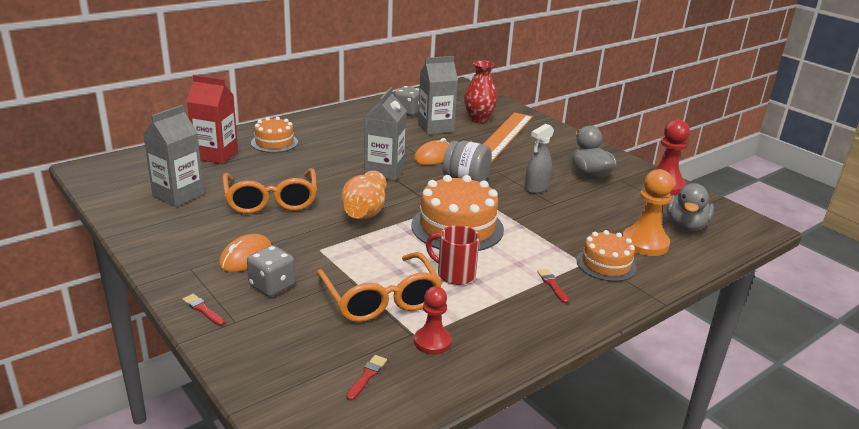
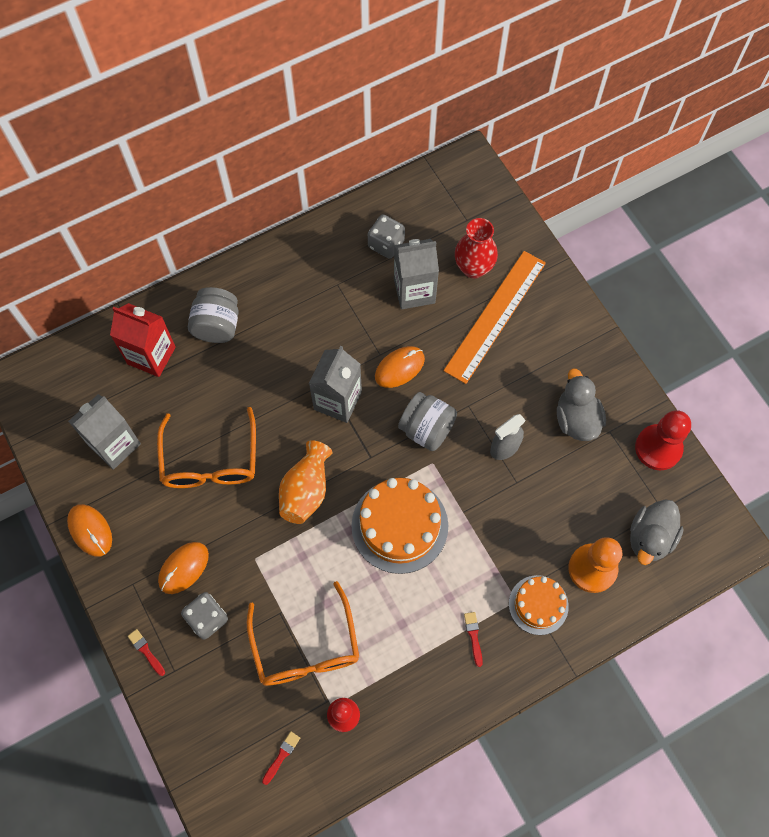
camera: 10 degrees right, 40 degrees up
(148, 239) = (90, 530): none -> orange mouse
(274, 142) = (217, 325): orange cake -> grey jar
(454, 274) = (381, 612): red mug -> none

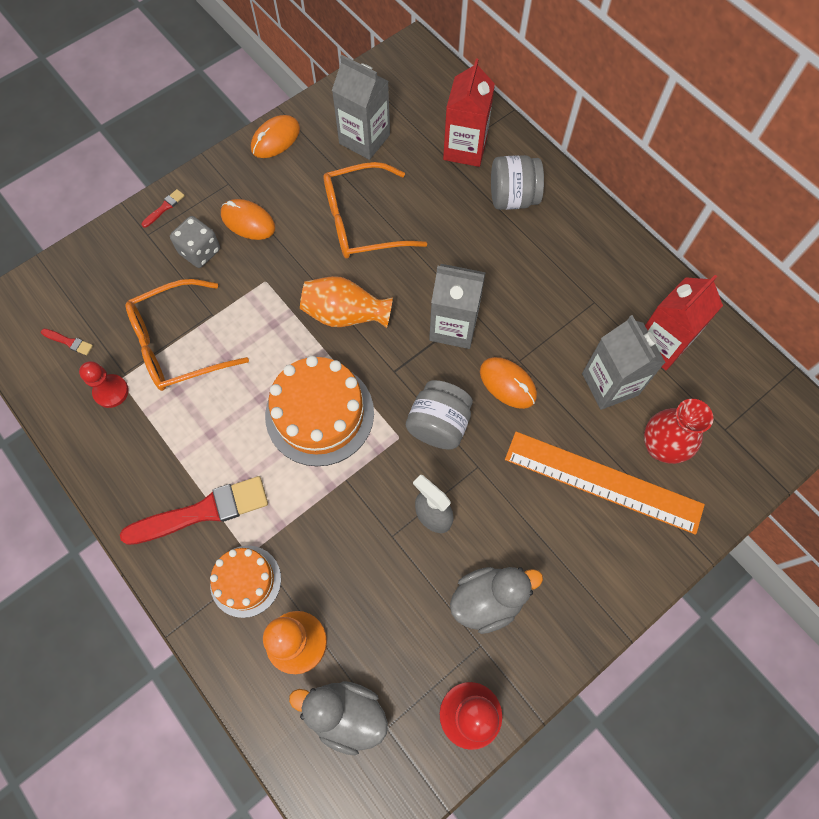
camera: 80 degrees right, 0 degrees up
(386, 244) = (661, 344): grey dice -> red carton
(473, 636) = (202, 512): red brush -> red brush, size x2.38

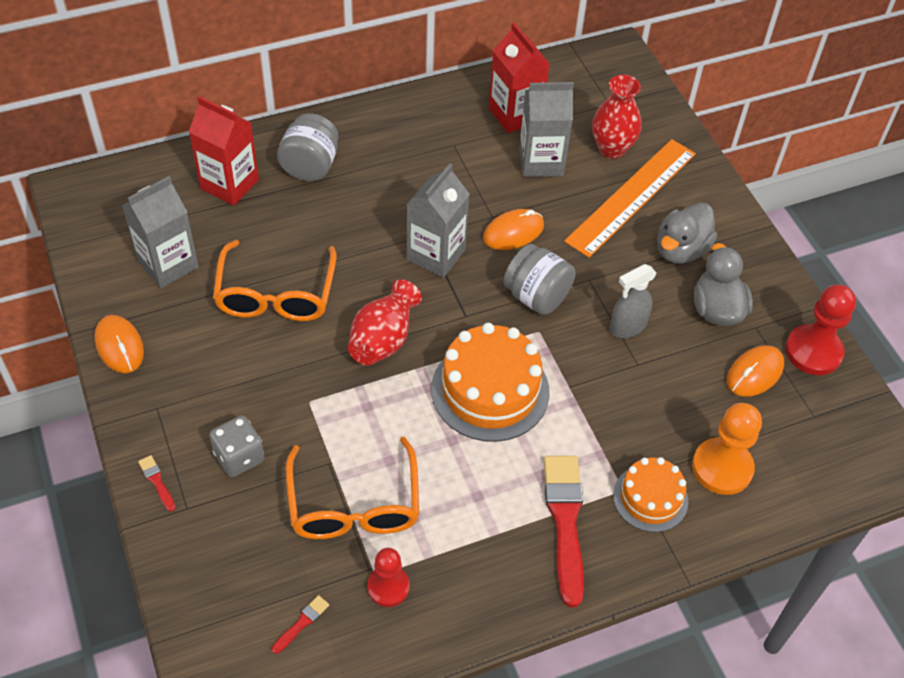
camera: 75 degrees left, 15 degrees down
(248, 221) = (221, 400): orange mouse -> orange mouse (754, 373)
(345, 314) = (383, 339): orange vase -> red vase
(346, 714) = (796, 444): grey duck -> grey duck (681, 250)

